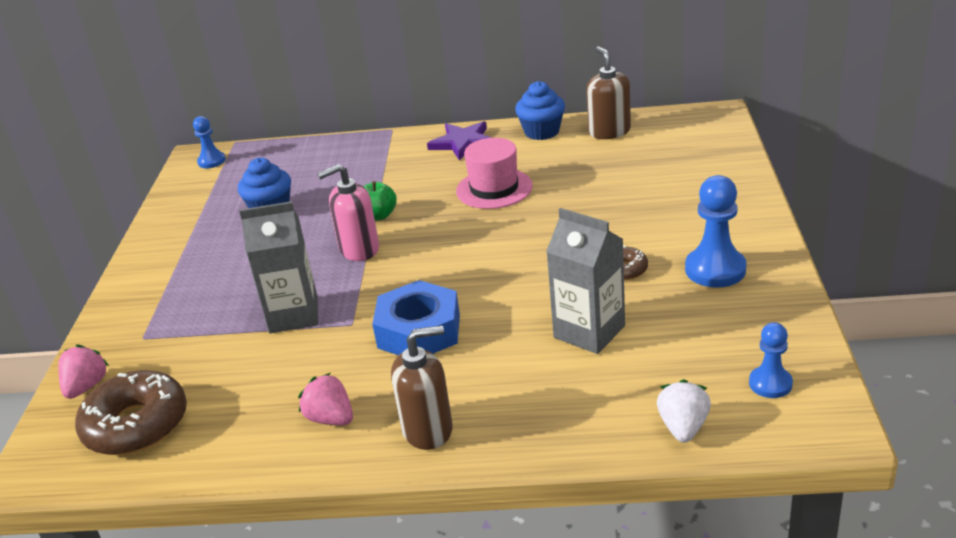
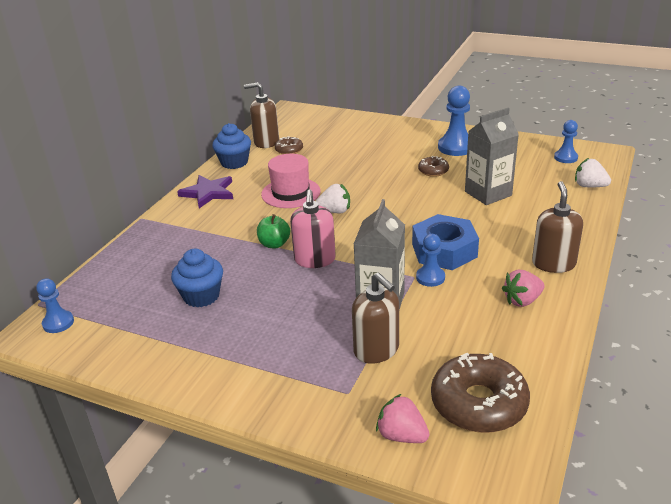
camera: 70 degrees left, 0 degrees up
(210, 336) = (376, 350): none -> brown soap dispenser
(354, 336) = (430, 277): none -> blue pawn
(469, 229) = (335, 211): none -> white strawberry
(600, 152) = (289, 150): none -> brown donut

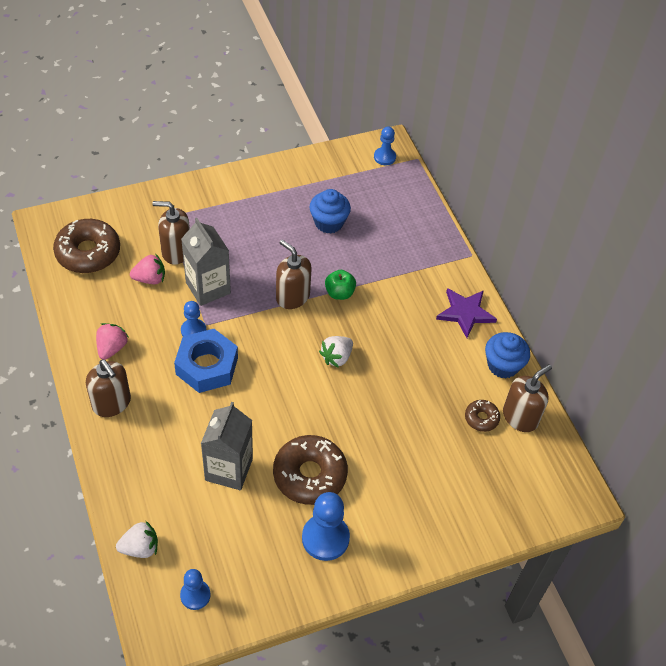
camera: 130 degrees right, 20 degrees up
(291, 193) = (399, 357): pink hat -> none
(315, 260) = (292, 296): pink soap dispenser -> brown soap dispenser
(401, 435) = (116, 212): pink strawberry -> pink strawberry (150, 279)
(433, 171) = (309, 475): brown donut -> brown donut, size x2.01

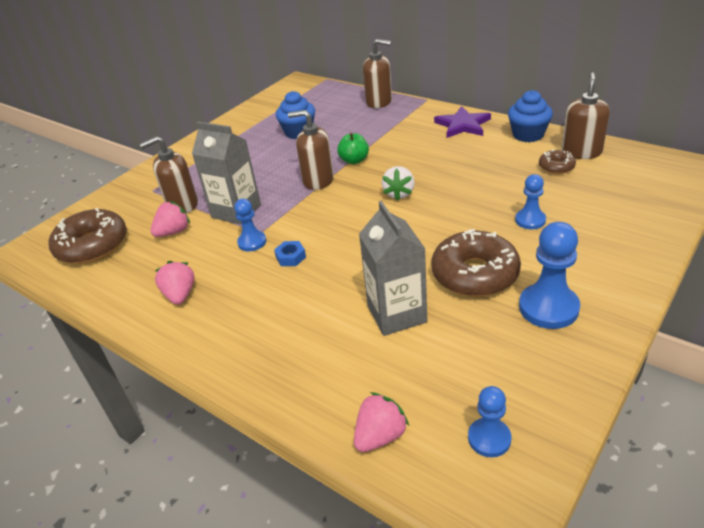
camera: 25 degrees left, 15 degrees down
(112, 403) = (220, 334): brown soap dispenser -> brown soap dispenser (379, 102)
(140, 548) = (380, 436): white strawberry -> pink strawberry
(207, 366) = (291, 257): blue nut -> blue nut, size x0.42
(384, 157) = (301, 88): blue pawn -> blue pawn (530, 220)

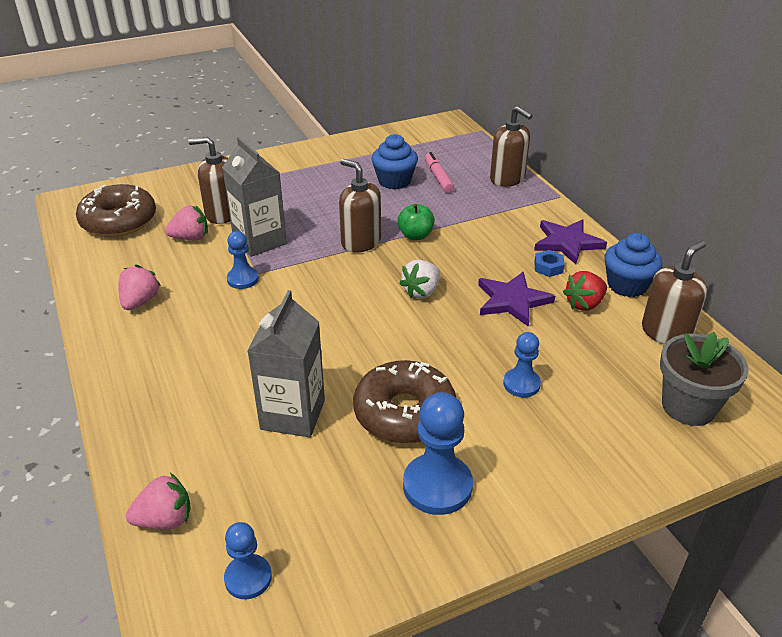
camera: 25 degrees right, 0 degrees up
(291, 257) = (260, 310): blue nut -> blue nut (548, 267)
(329, 118) = (438, 177): none -> pink marker
(467, 173) = (512, 301): none -> purple star
(514, 156) = (584, 304): none -> red strawberry
(556, 167) = (617, 337): brown donut -> none
(641, 187) = (688, 406): none -> grey flower pot

